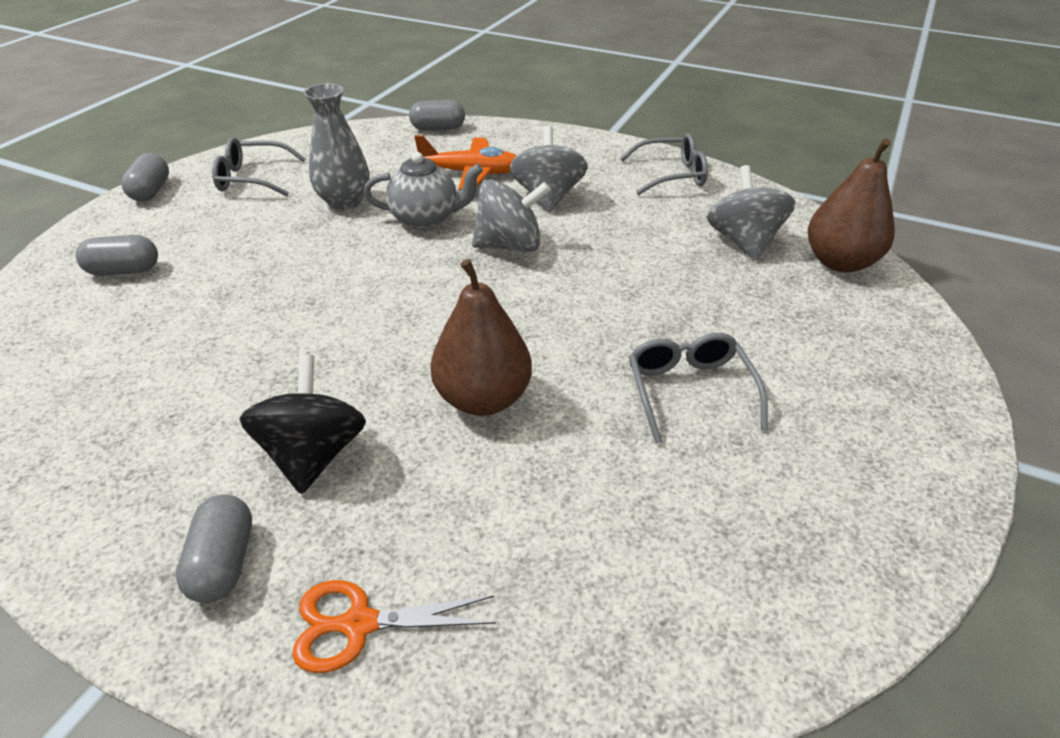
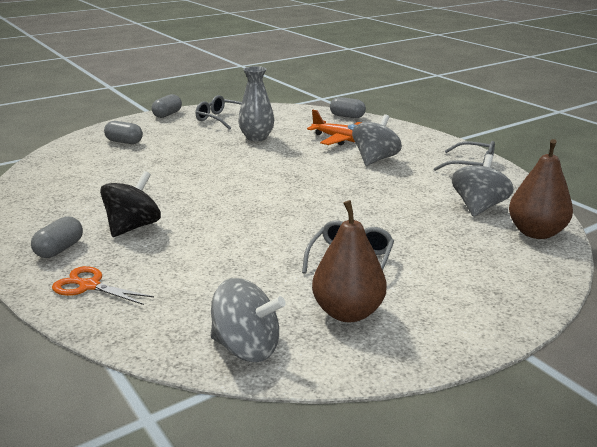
camera: 30 degrees right, 15 degrees down
(426, 219) = (291, 154): grey teapot -> none
(483, 398) = (234, 230): brown pear -> brown pear (348, 312)
(510, 245) = (325, 175): grey spinning top -> grey spinning top (246, 348)

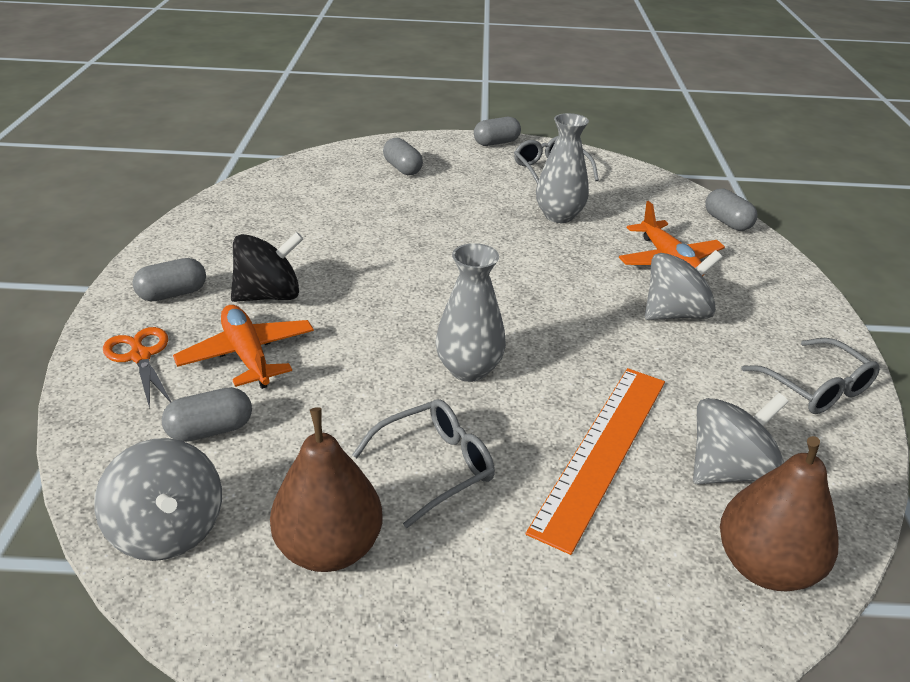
camera: 35 degrees right, 10 degrees up
(166, 258) = (247, 355): none -> orange plane
(199, 298) = (210, 430): none -> grey capsule
(307, 216) = (469, 369): none -> grey vase
(418, 222) = (602, 450): none -> orange ruler

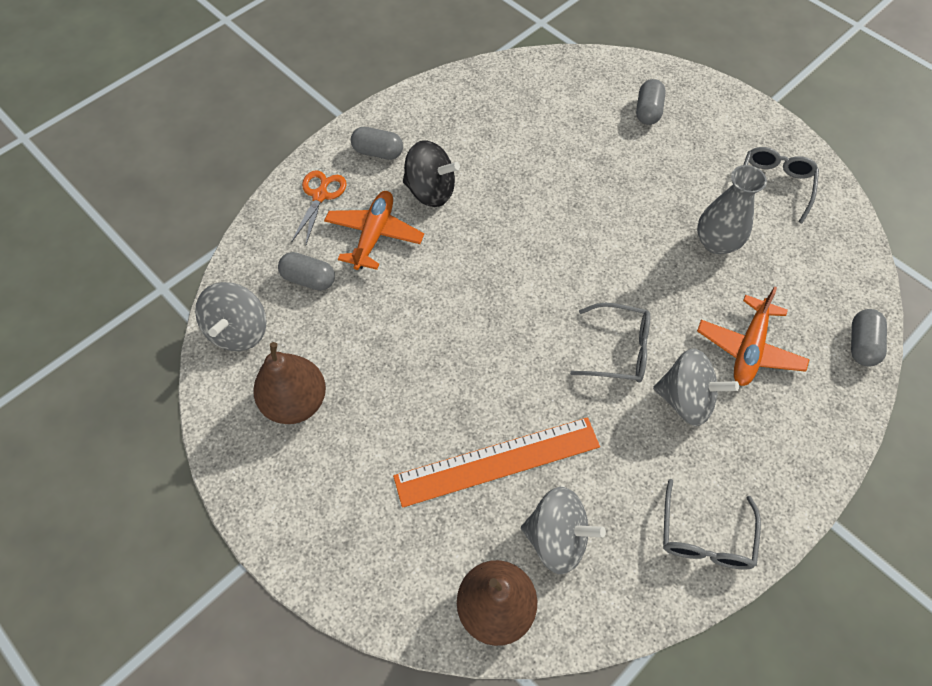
camera: 45 degrees right, 25 degrees up
(435, 466) = (394, 395): grey glasses -> grey glasses (619, 350)
(469, 369) = (487, 340): grey vase -> none
(496, 143) = (764, 123): grey capsule -> none

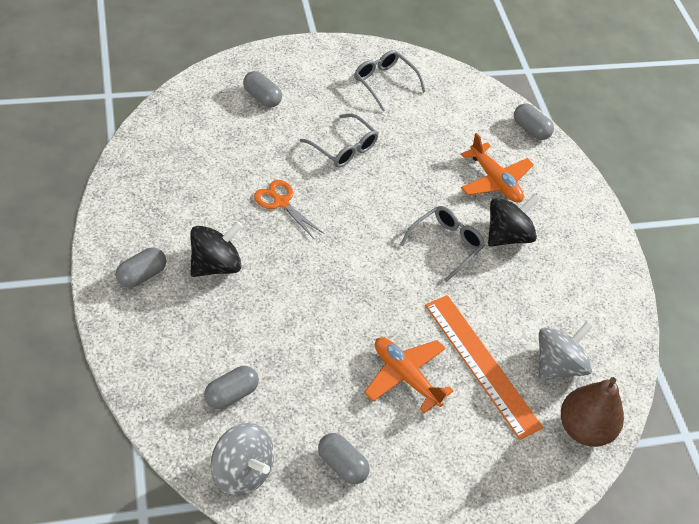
camera: 65 degrees left, 10 degrees down
(296, 402) = (342, 465): brown pear -> grey capsule
(320, 195) = (150, 340): orange scissors -> orange scissors (281, 202)
(374, 235) = (226, 326): orange plane -> orange plane (405, 376)
(497, 461) = (481, 364): orange ruler -> orange ruler turned 45 degrees counterclockwise
(686, 399) = (507, 236): grey spinning top -> black spinning top
(705, 537) = (603, 289): grey glasses -> grey glasses (344, 148)
(716, 242) = (404, 140): grey vase -> none

